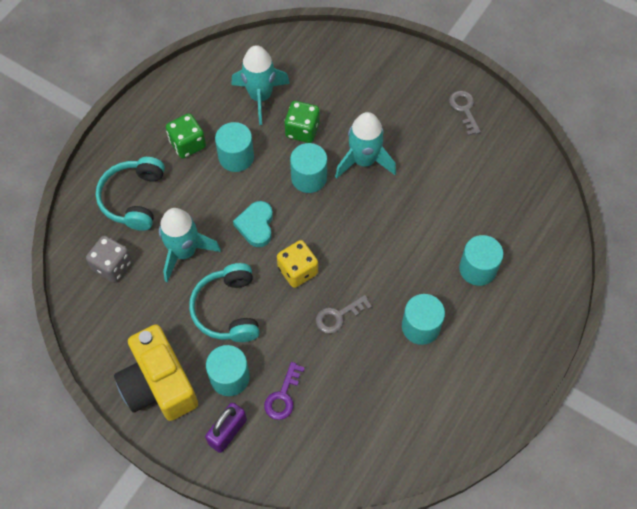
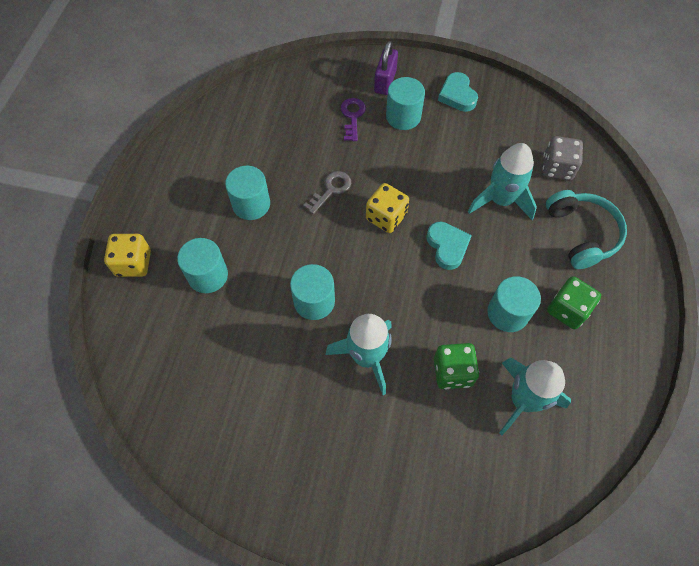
camera: 160 degrees right, 0 degrees up
(159, 384) = (457, 95): yellow camera -> turquoise heart
(228, 309) = (433, 165): turquoise headphones -> none
(309, 177) = (418, 316): turquoise cylinder -> turquoise cylinder (314, 301)
(464, 109) = (267, 474): grey key -> none
(544, 302) = (133, 263): none -> yellow dice

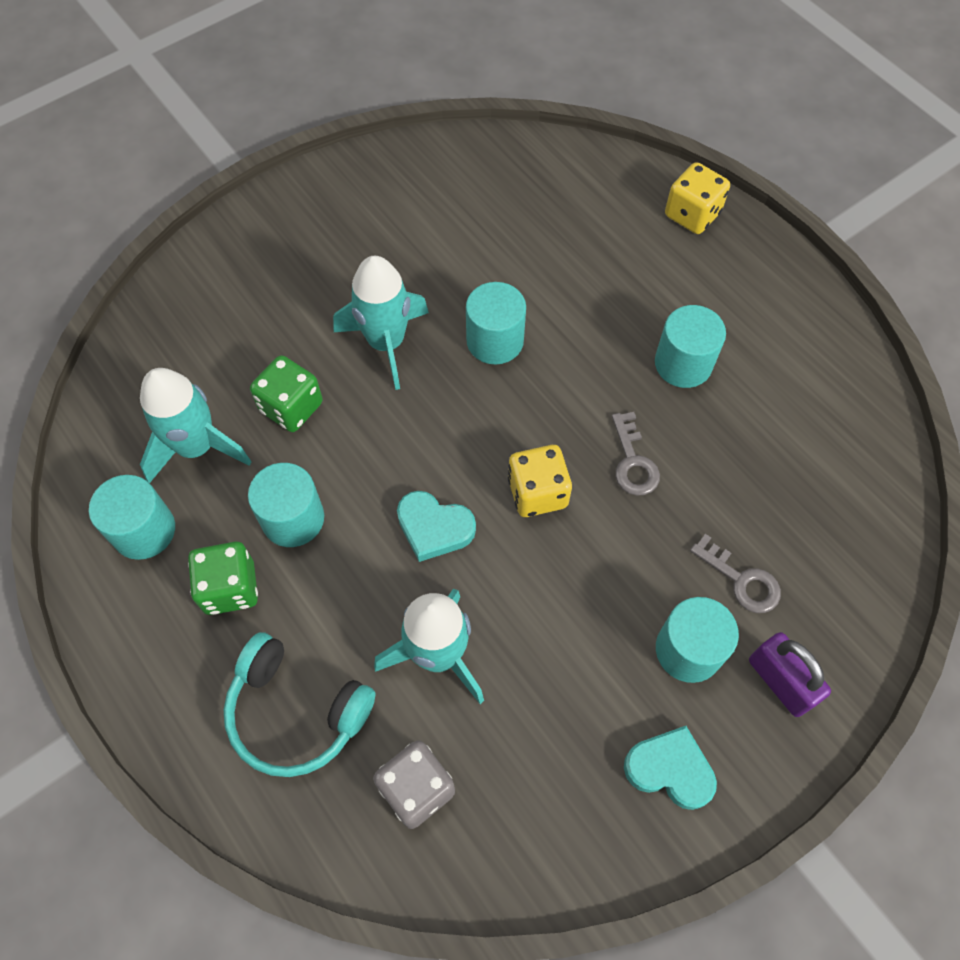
camera: 130 degrees right, 0 degrees up
(208, 275) = (618, 267): turquoise cylinder -> turquoise cylinder (144, 530)
(352, 116) = (741, 580): purple key -> grey key

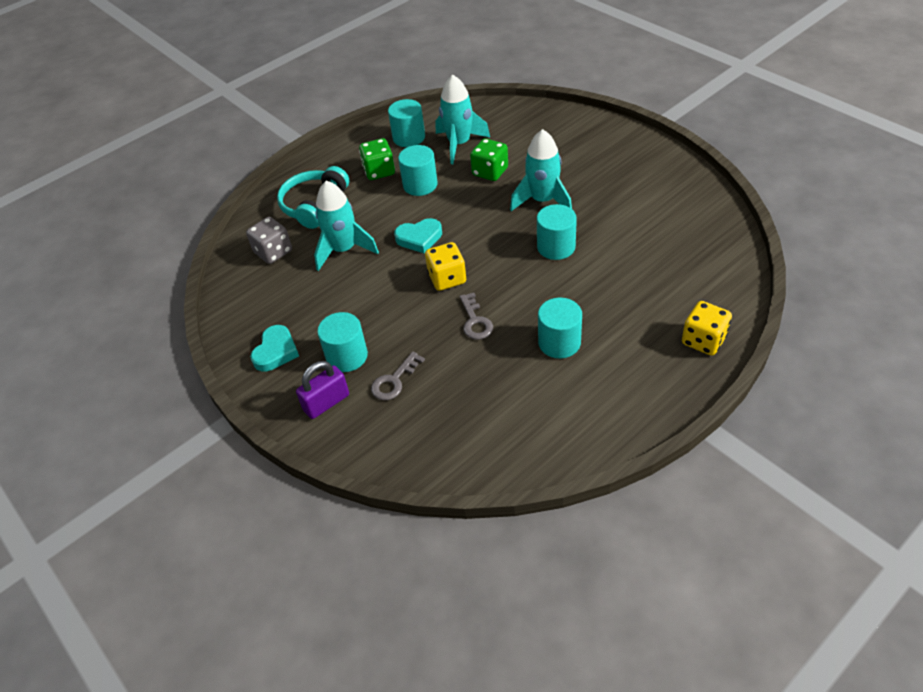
camera: 90 degrees right, 15 degrees down
(434, 528) = (419, 238): turquoise heart -> turquoise heart turned 120 degrees counterclockwise
(633, 462) = (475, 321): grey key -> grey key turned 90 degrees counterclockwise

